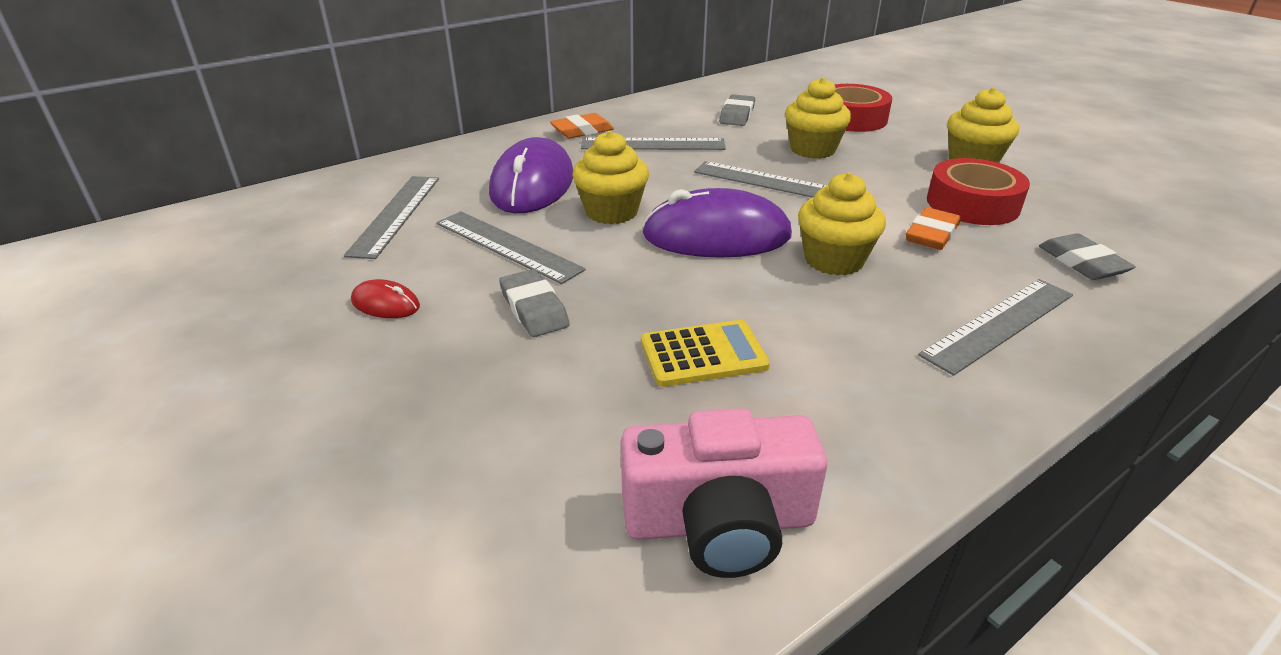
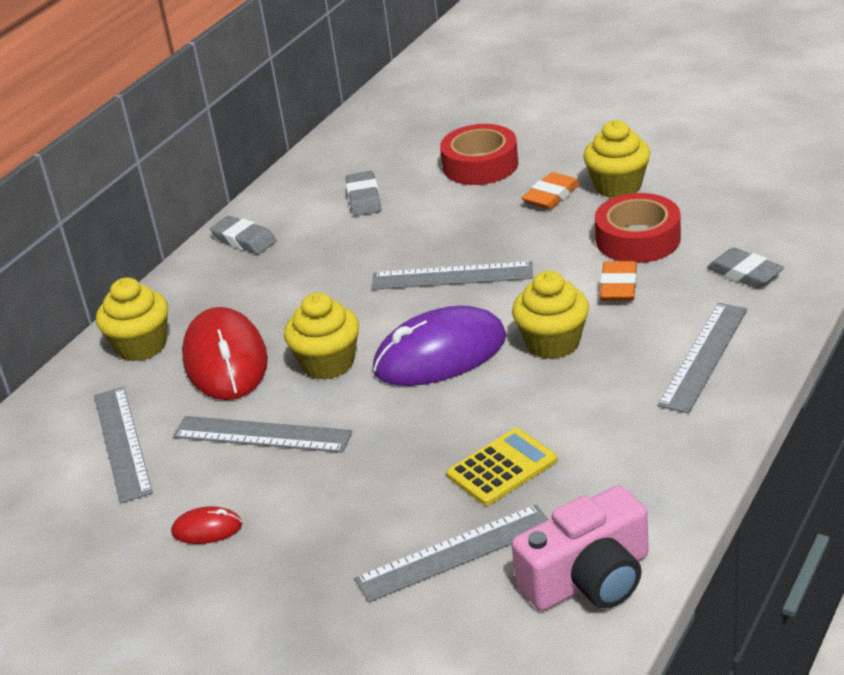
camera: 20 degrees left, 0 degrees up
(532, 184) = (225, 360): purple mouse -> red mouse
(534, 309) = (339, 483): grey eraser -> grey eraser (244, 240)
(582, 131) = (218, 275): orange eraser -> orange eraser (551, 196)
(653, 144) = (306, 268): grey ruler -> grey ruler (454, 553)
(812, 149) = (466, 221): yellow cupcake -> yellow cupcake (141, 346)

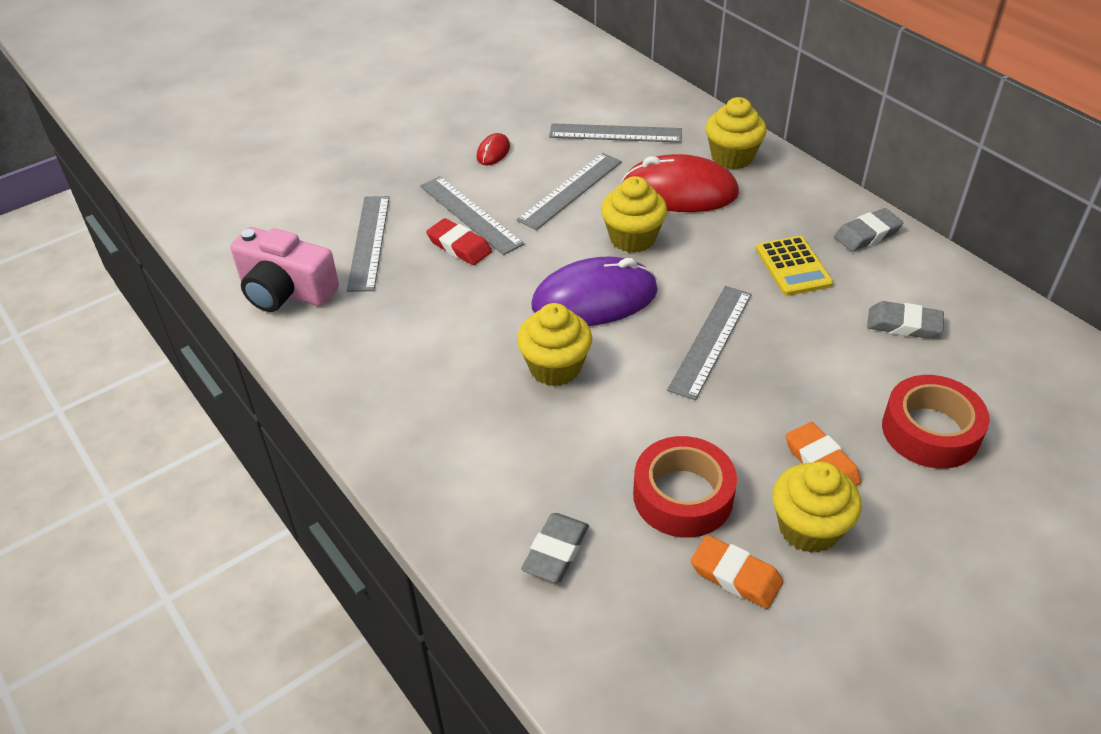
camera: 110 degrees right, 10 degrees up
(416, 476) = (459, 246): none -> red eraser
(440, 354) = (594, 298): purple mouse -> purple mouse turned 75 degrees clockwise
(502, 468) = (428, 288): yellow calculator -> yellow calculator (793, 266)
(589, 579) = (285, 291): pink camera -> pink camera turned 60 degrees counterclockwise
(618, 286) = (607, 444): orange eraser -> orange eraser (735, 576)
(704, 356) = (453, 454): grey ruler -> grey ruler (470, 214)
(744, 273) = (555, 551): grey eraser -> grey eraser turned 45 degrees counterclockwise

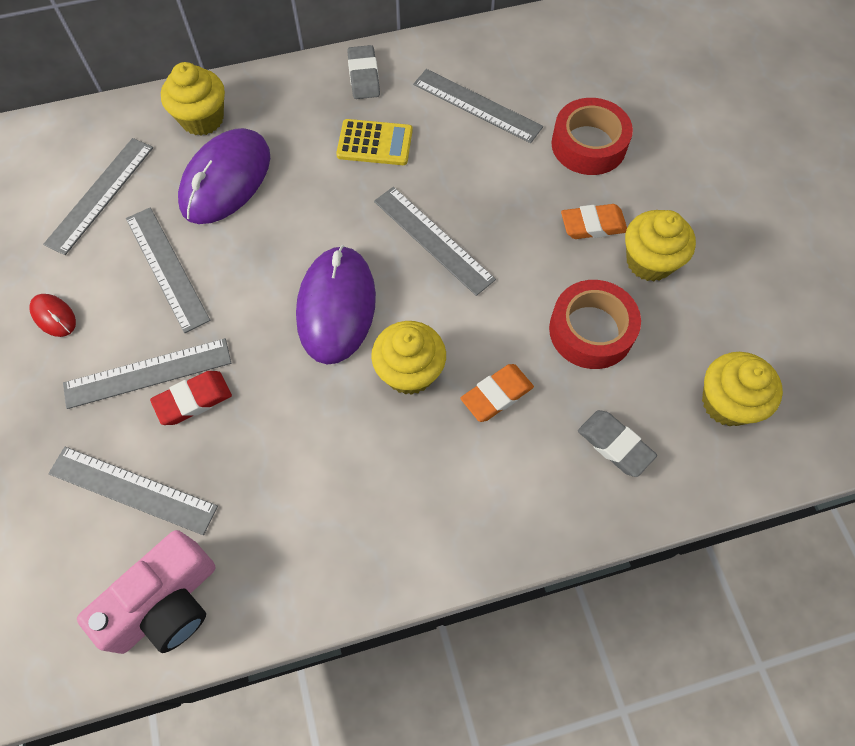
camera: 70 degrees left, 20 degrees up
(632, 238) = (270, 244): yellow cupcake -> yellow cupcake (727, 402)
(679, 191) = (226, 180): red mouse -> purple mouse
(735, 576) = (676, 327): orange eraser -> orange eraser (496, 395)
(903, 324) = (477, 105): grey eraser -> grey ruler

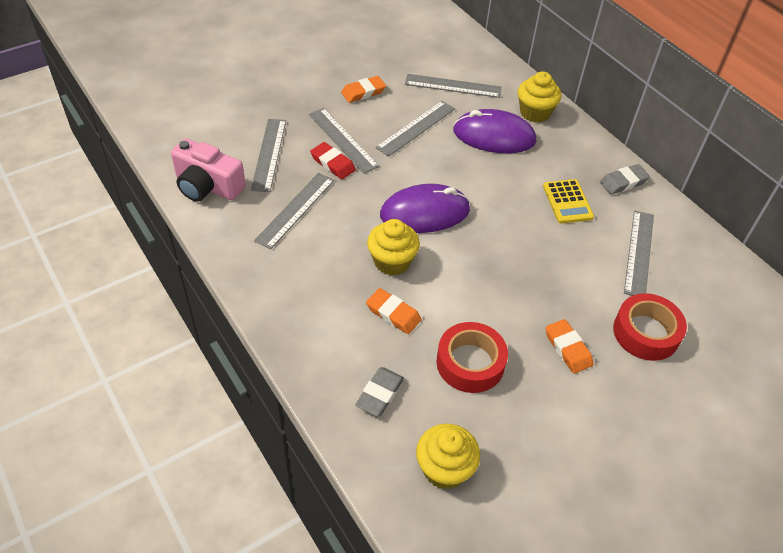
camera: 70 degrees right, 15 degrees down
(54, 316) = (363, 92): red mouse -> orange eraser
(433, 240) = (503, 252): grey ruler -> grey ruler (295, 210)
(649, 261) = (553, 394): yellow cupcake -> none

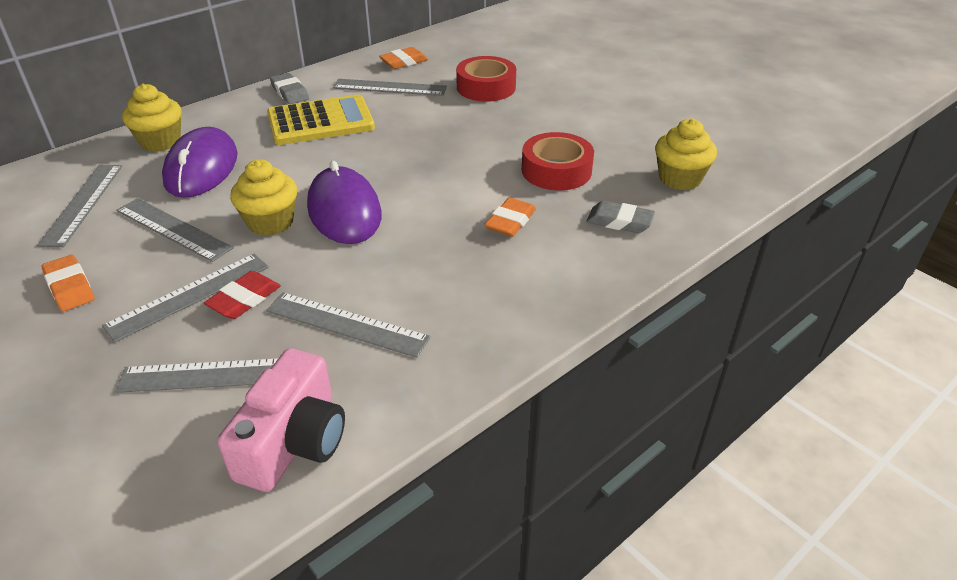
camera: 95 degrees left, 10 degrees down
(392, 261) = (431, 229): yellow cupcake -> yellow cupcake (270, 222)
(567, 202) = (320, 121): yellow calculator -> yellow calculator, size x1.62
(568, 348) = (518, 122): orange eraser -> orange eraser (404, 62)

